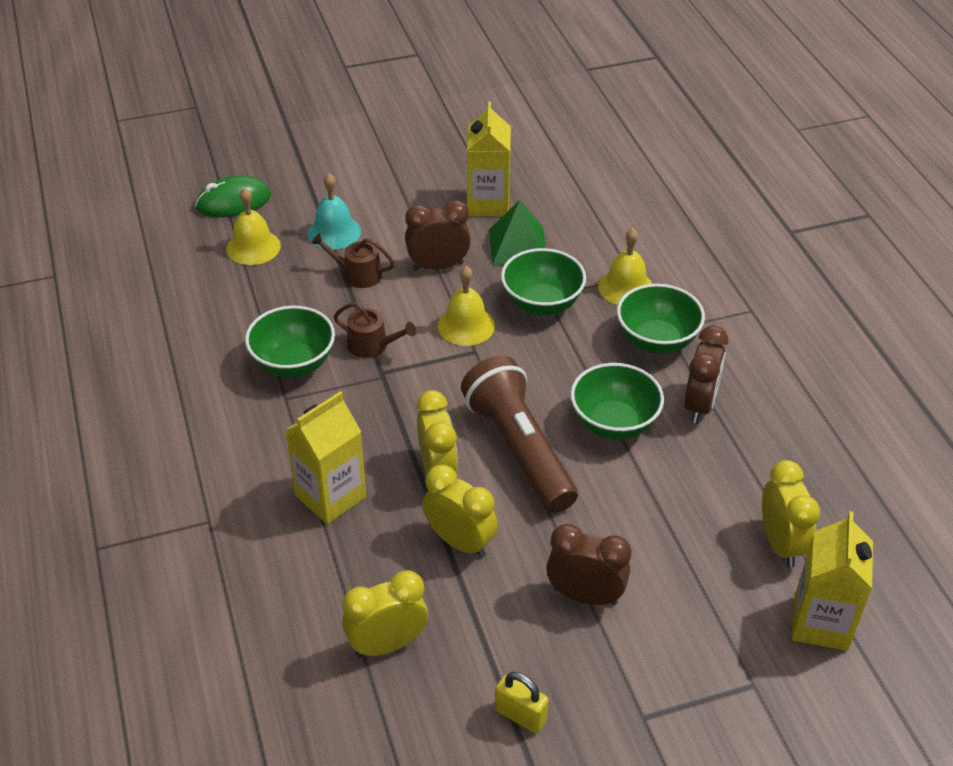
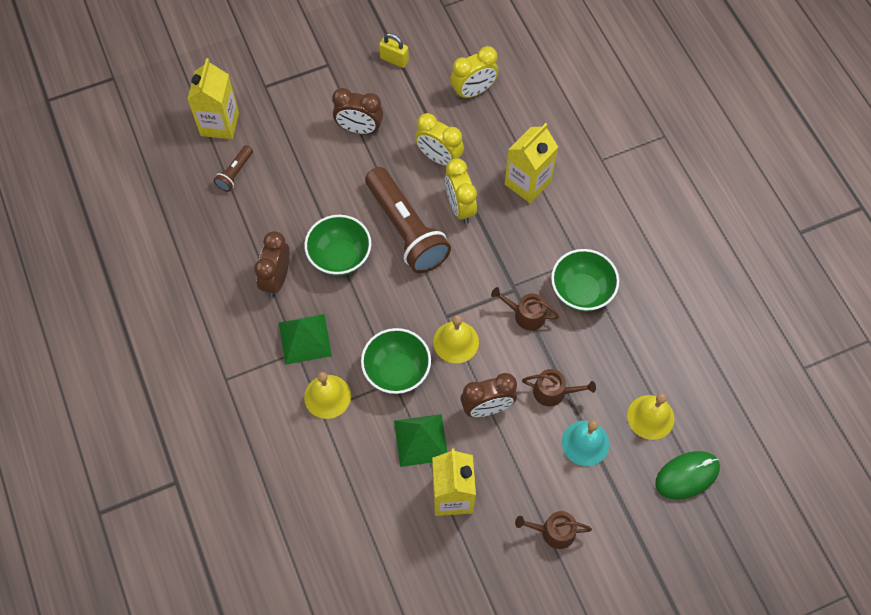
camera: 175 degrees right, 20 degrees up
(387, 174) = (553, 531): none -> brown watering can
(656, 341) = (305, 339): green bowl -> green pyramid
(781, 544) = (235, 173): yellow clock -> brown flashlight

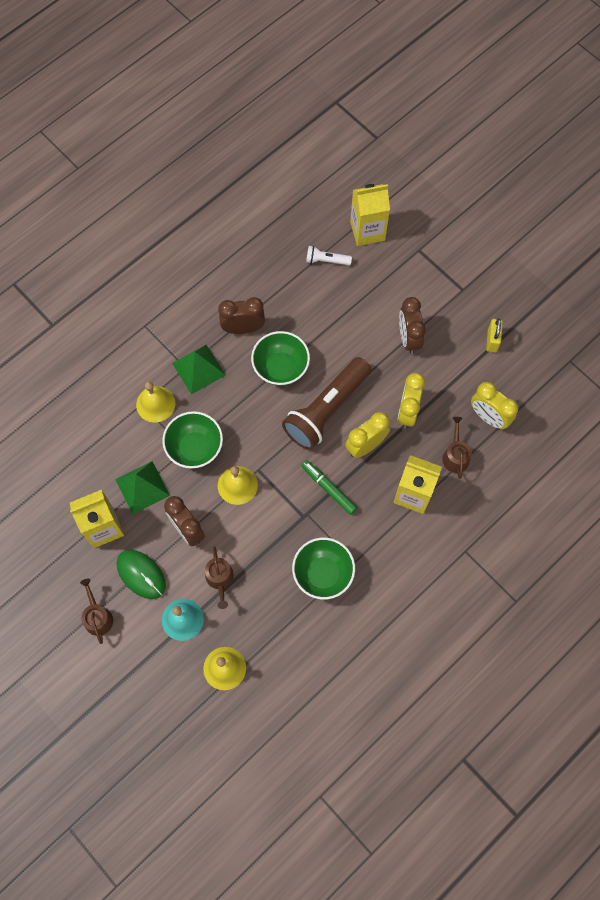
camera: 70 degrees right, 5 degrees up
(235, 173) = (326, 260): brown flashlight -> white flashlight
(493, 256) = (328, 489): none -> green marker
(525, 314) = (283, 533): brown watering can -> brown watering can (455, 455)
(687, 476) = (181, 714): green mouse -> green mouse (141, 574)

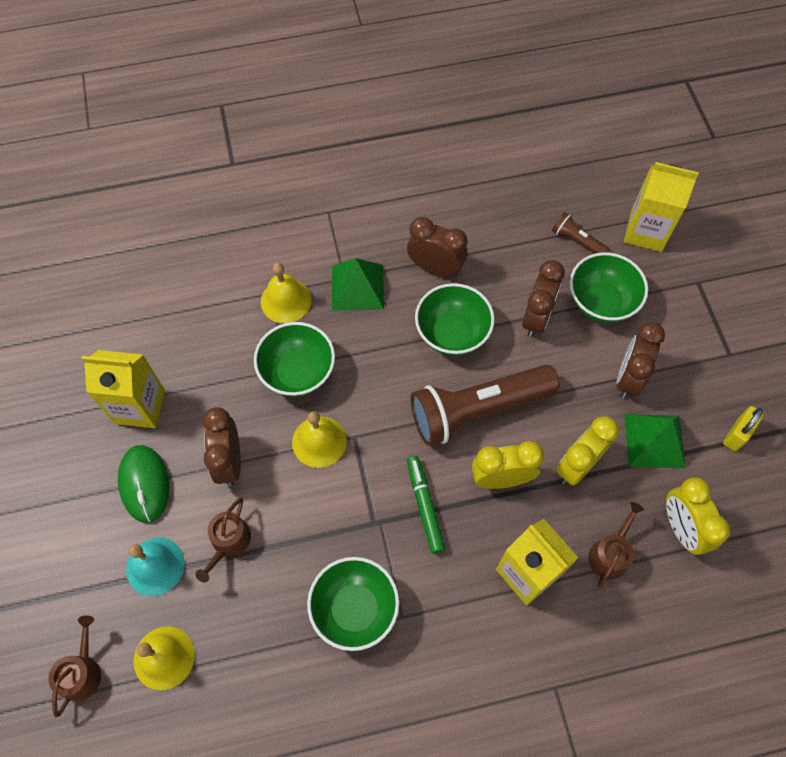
camera: 30 degrees right, 5 degrees down
(97, 617) = (65, 505): brown watering can -> brown watering can (82, 671)
(142, 487) = (211, 385): green pyramid -> green pyramid (654, 441)
(326, 260) = (577, 241): white flashlight -> brown flashlight
(329, 329) = (536, 318): none -> brown clock
(364, 296) = (601, 302): none -> green bowl

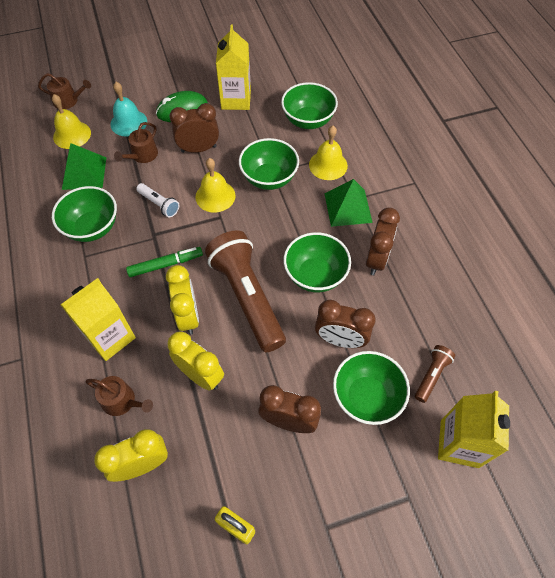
camera: 85 degrees right, 5 degrees down
(202, 315) = (308, 120): none -> green bowl
(228, 542) = (142, 155): brown watering can -> brown watering can turned 75 degrees counterclockwise
(324, 516) = (159, 204): none -> white flashlight
(654, 441) = (226, 443): green pyramid -> green pyramid (84, 173)

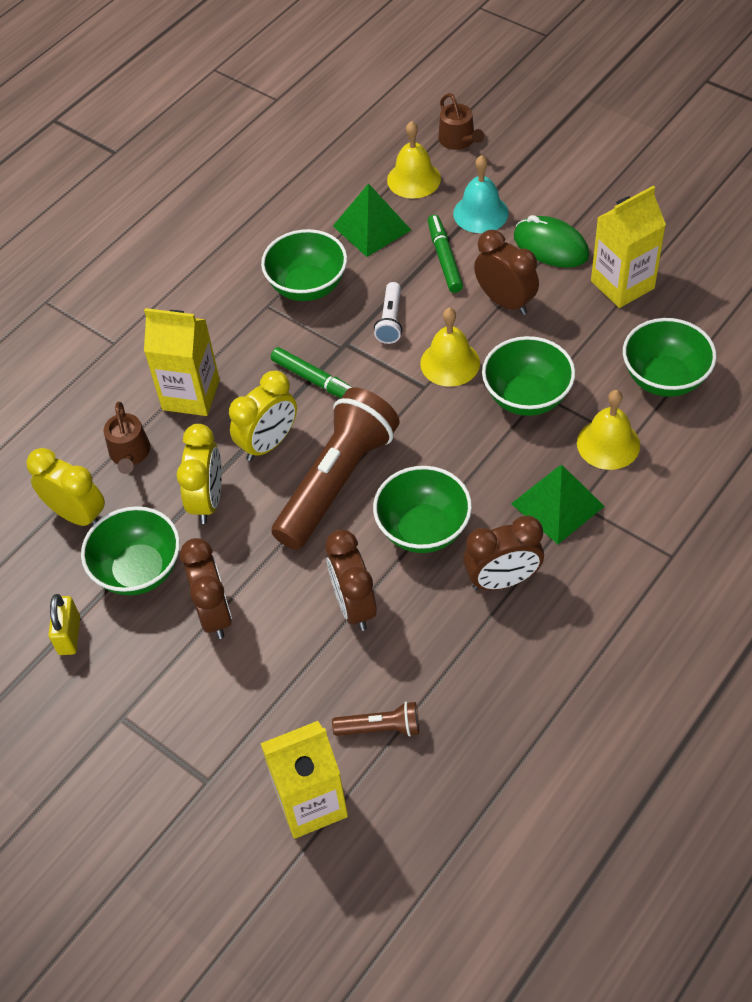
camera: 60 degrees right, 5 degrees down
(142, 155) = (444, 258): brown watering can -> green marker
(366, 397) = (300, 673): green bowl -> green bowl (139, 570)

